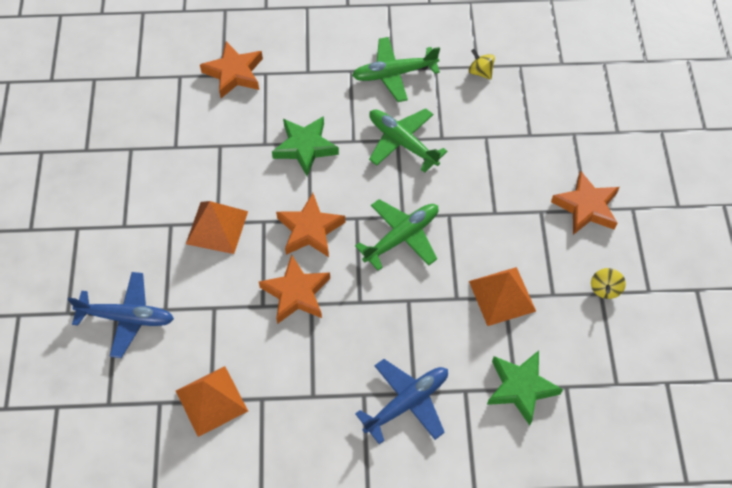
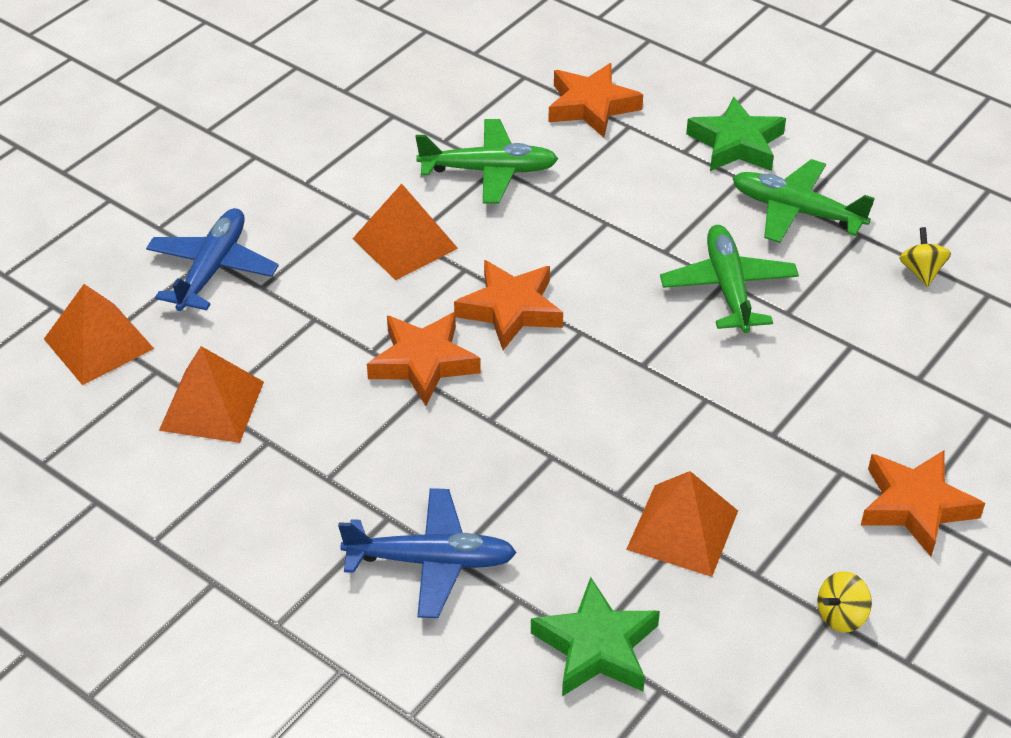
camera: 40 degrees right, 15 degrees down
(109, 410) = (99, 343): none -> orange pyramid
(126, 317) = (212, 269): blue plane -> blue plane turned 120 degrees counterclockwise
(305, 147) = (597, 224): green star -> green star (736, 144)
(401, 237) = (617, 385): green plane -> green plane (488, 170)

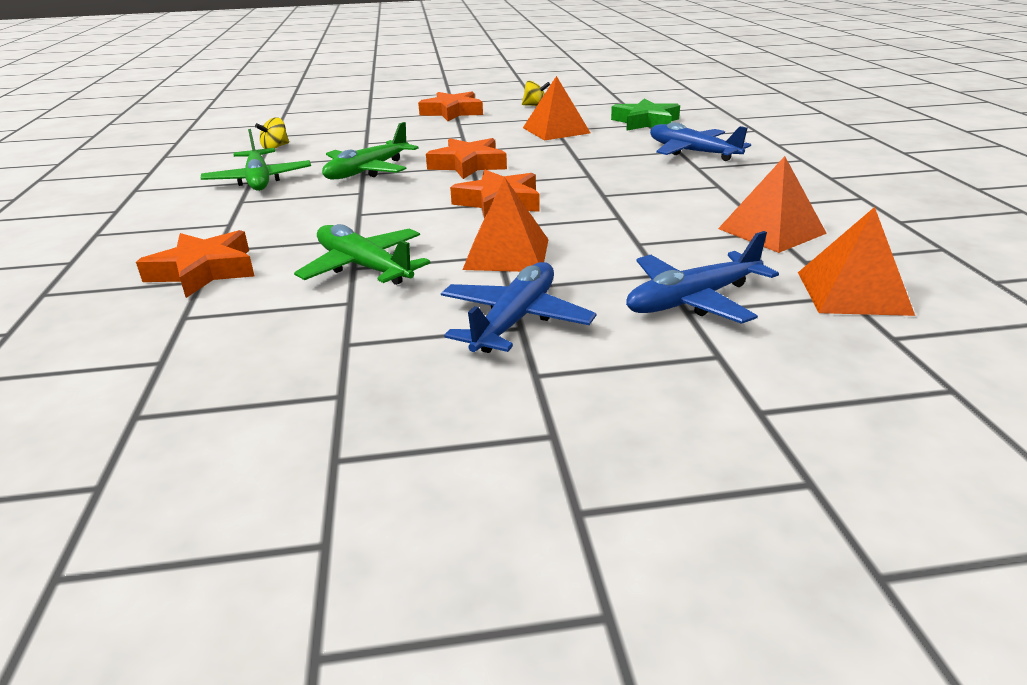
camera: 135 degrees left, 15 degrees down
(314, 185) = (515, 320): none -> blue plane
(423, 363) = (593, 202): orange star -> orange star (468, 165)
(736, 144) = (196, 214): green star -> none

